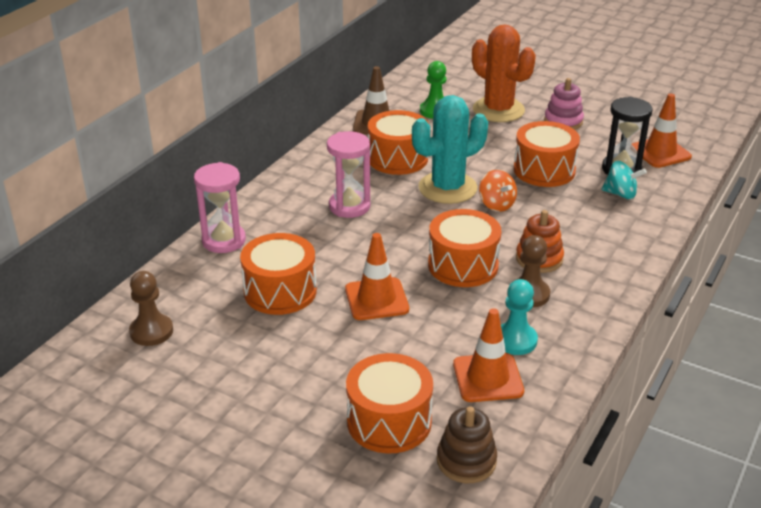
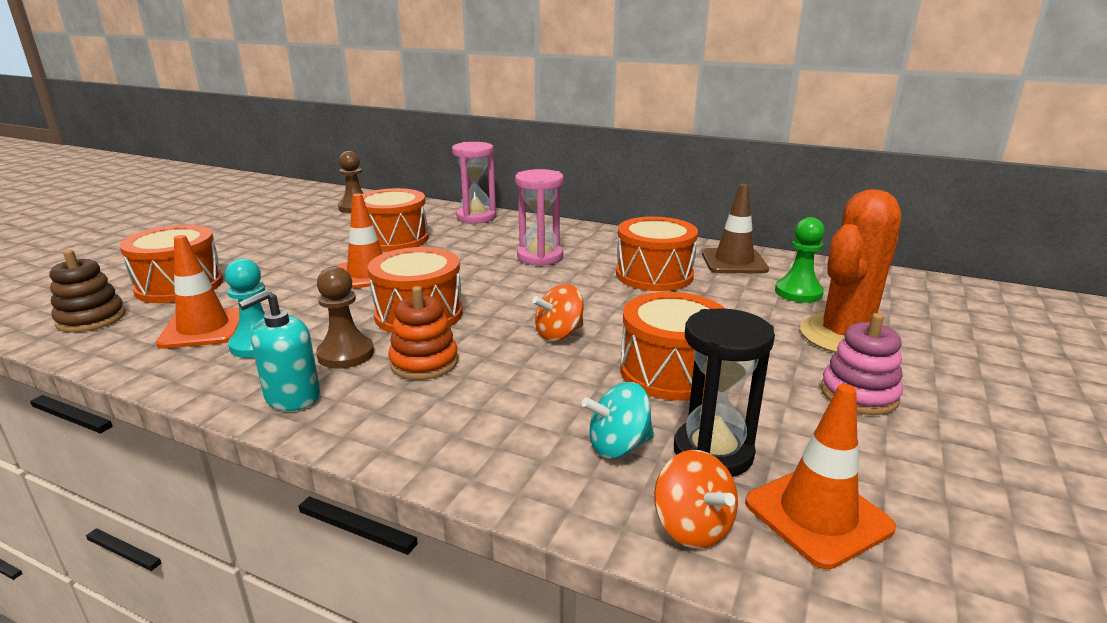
camera: 85 degrees right, 10 degrees down
(447, 188) = (593, 303): turquoise cactus -> none
(588, 310) = (292, 397): none -> turquoise soap dispenser
(620, 194) = (618, 446): turquoise spinning top -> turquoise spinning top turned 60 degrees clockwise
(675, 182) = (692, 527): none -> orange spinning top

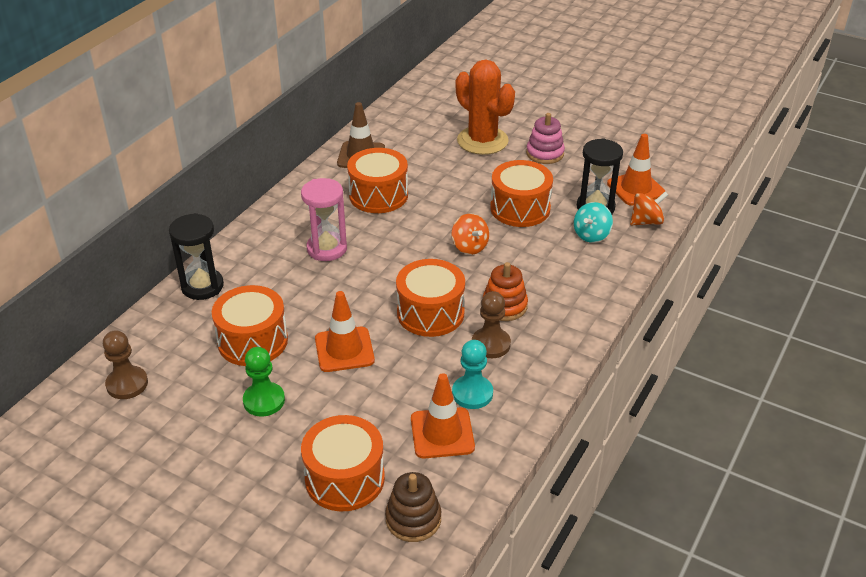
camera: 85 degrees left, 15 degrees up
(292, 397) = (545, 361): turquoise soap dispenser -> none
(476, 217) = (202, 286): pink hourglass -> black hourglass
(618, 446) = (591, 235): turquoise spinning top -> turquoise spinning top turned 45 degrees clockwise
(798, 292) = (420, 142): green pawn -> green pawn (264, 401)

